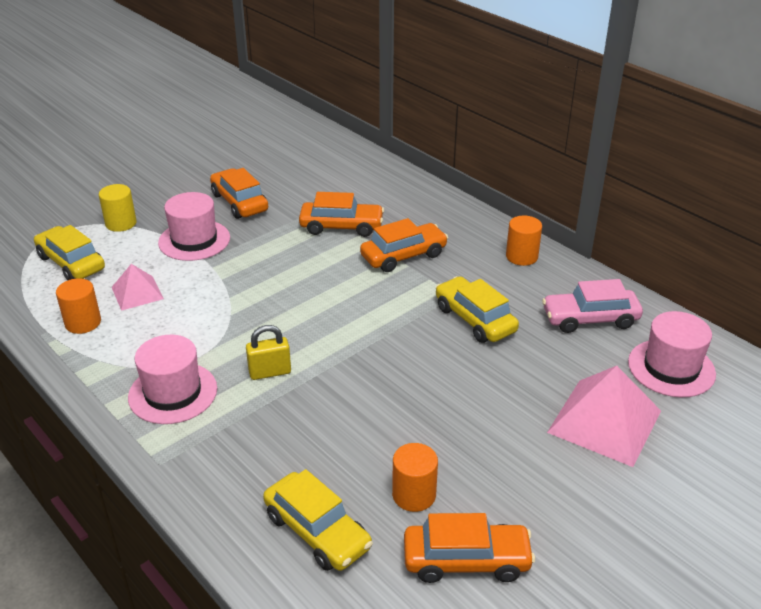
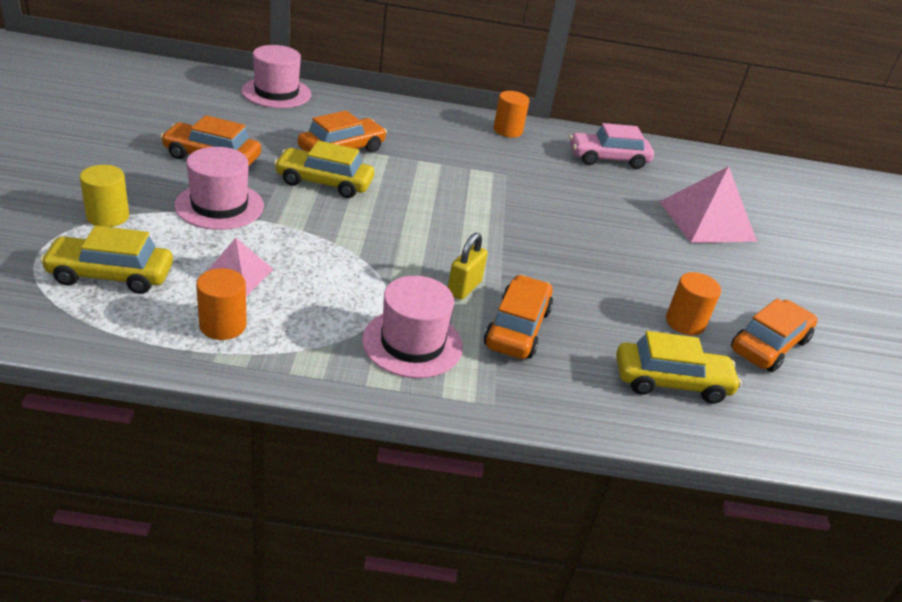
camera: 50 degrees left, 0 degrees up
(403, 256) = (426, 157): orange car -> orange car (517, 328)
(475, 319) = (543, 186): yellow car -> yellow car (324, 182)
(590, 319) = (608, 159): pink car -> pink car turned 45 degrees clockwise
(671, 368) = (690, 173): pink hat -> pink hat (276, 93)

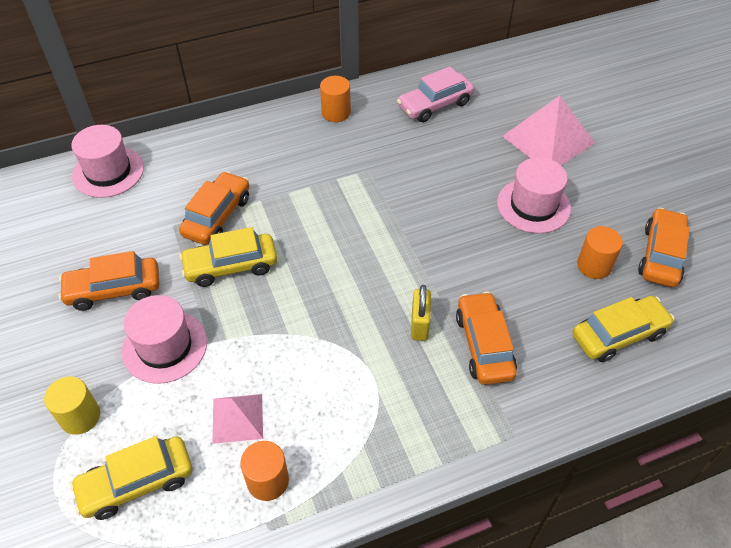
camera: 20 degrees left, 15 degrees up
(412, 343) = (420, 409): pink hat -> pink hat (533, 205)

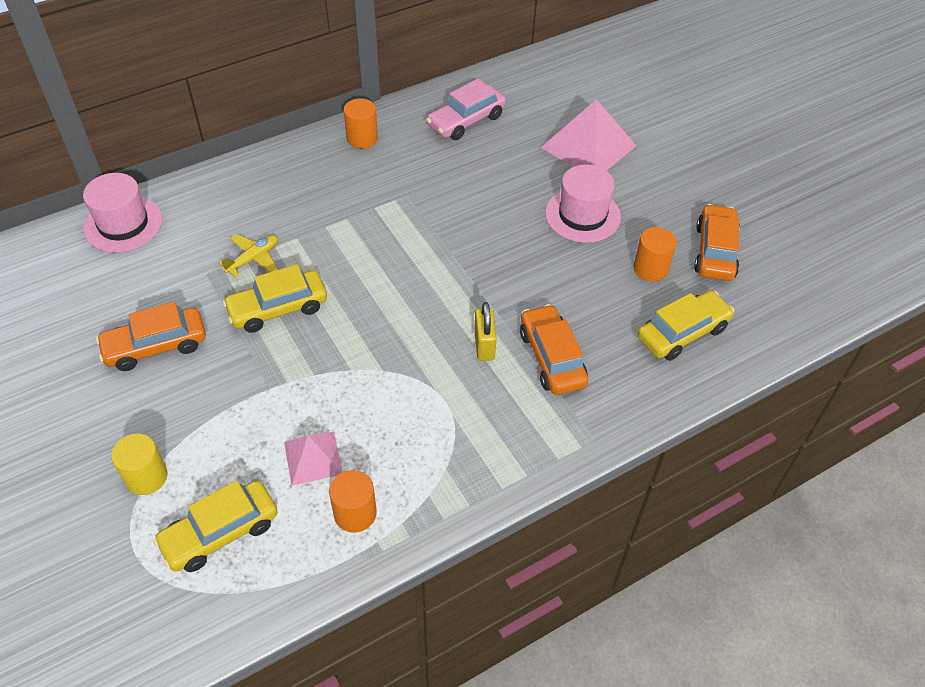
camera: 10 degrees left, 0 degrees up
(165, 346) = (222, 397): pink hat -> none
(217, 216) = (253, 259): orange car -> yellow plane

